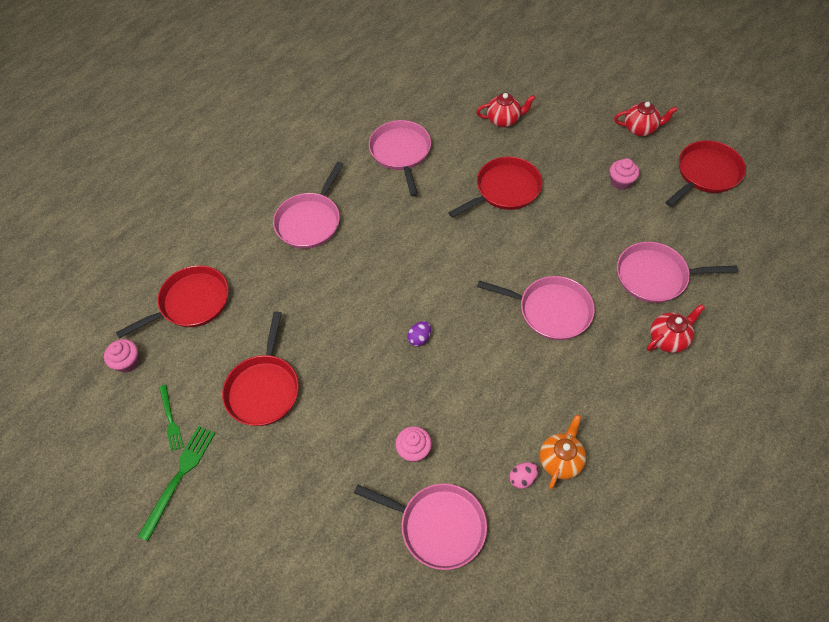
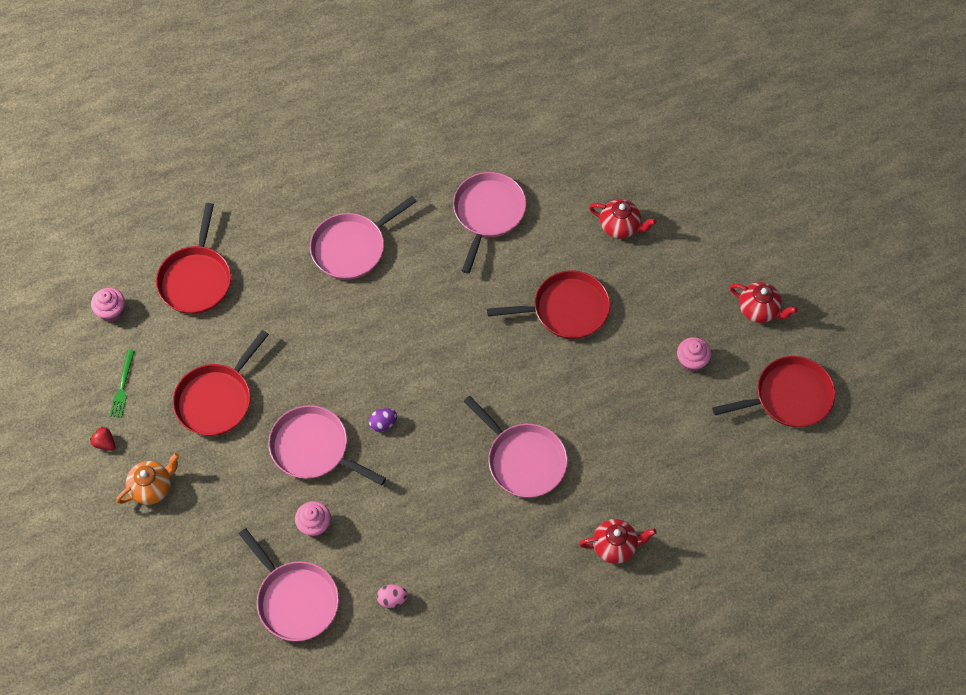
camera: 25 degrees right, 5 degrees up
(179, 477) = (104, 443): green fork -> red strawberry
(191, 302) = (196, 279): red pan -> red pan turned 105 degrees clockwise
(560, 460) = (436, 602): orange teapot -> orange teapot (152, 488)
(655, 276) = (650, 479): pink pan -> pink pan (313, 448)

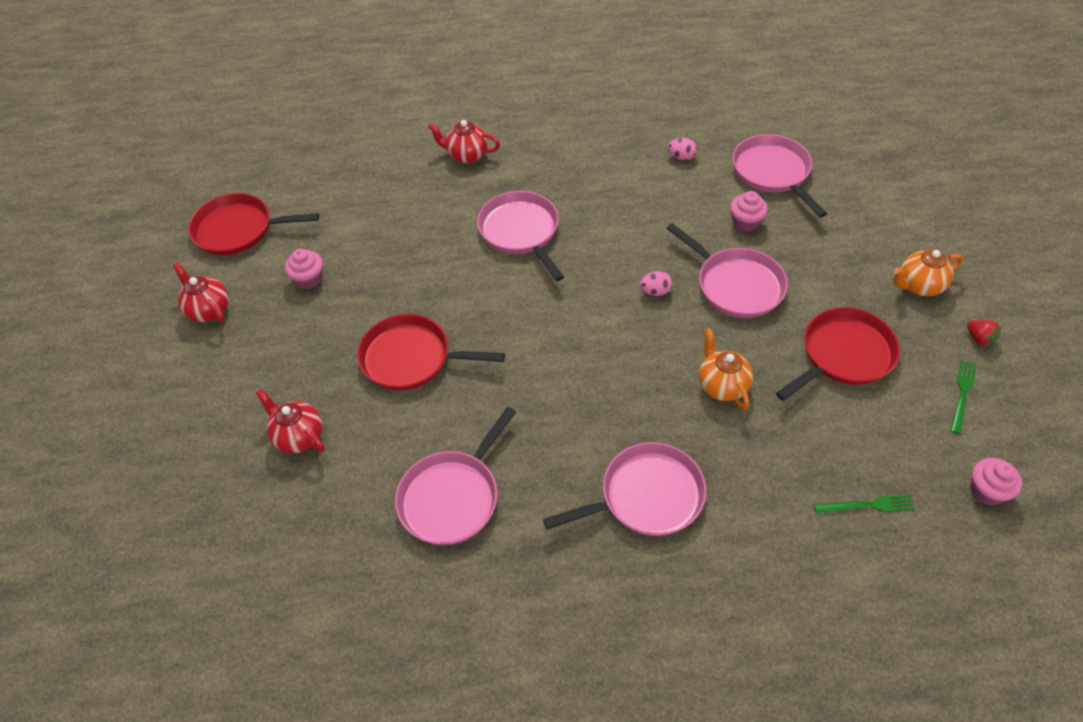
camera: 160 degrees left, 10 degrees down
(196, 279) = (867, 505): red pan -> green fork
(311, 347) = (722, 385): none -> orange teapot
(383, 424) = (655, 291): purple egg -> pink egg

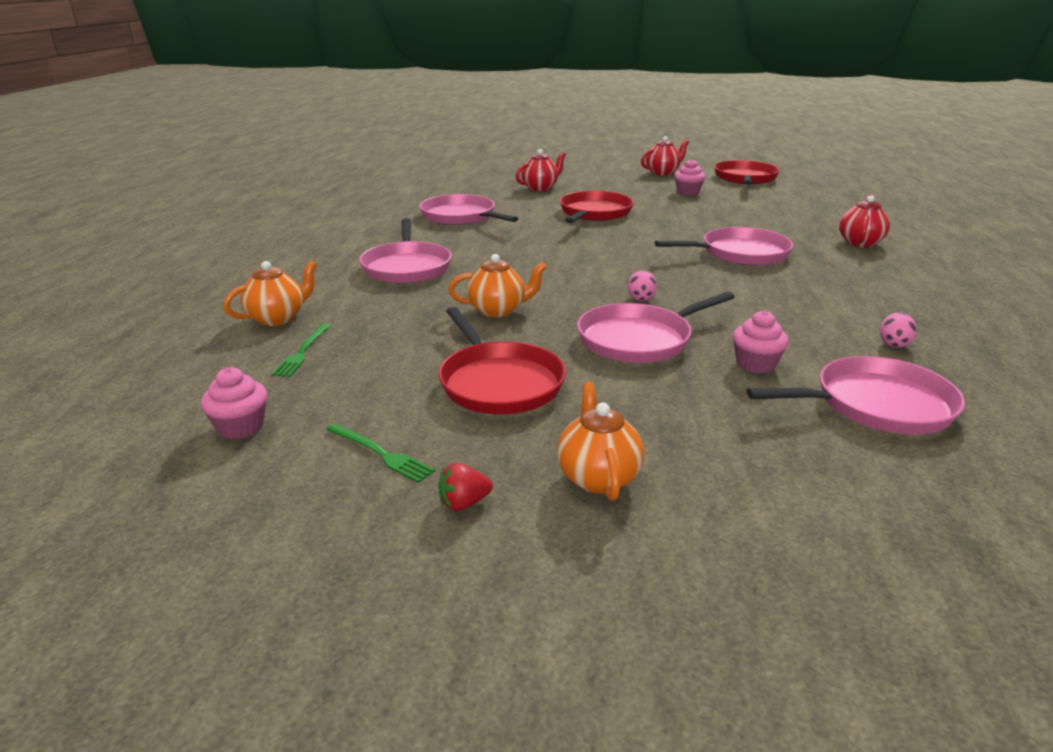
camera: 100 degrees right, 25 degrees down
(818, 562) = (277, 318): none -> orange teapot

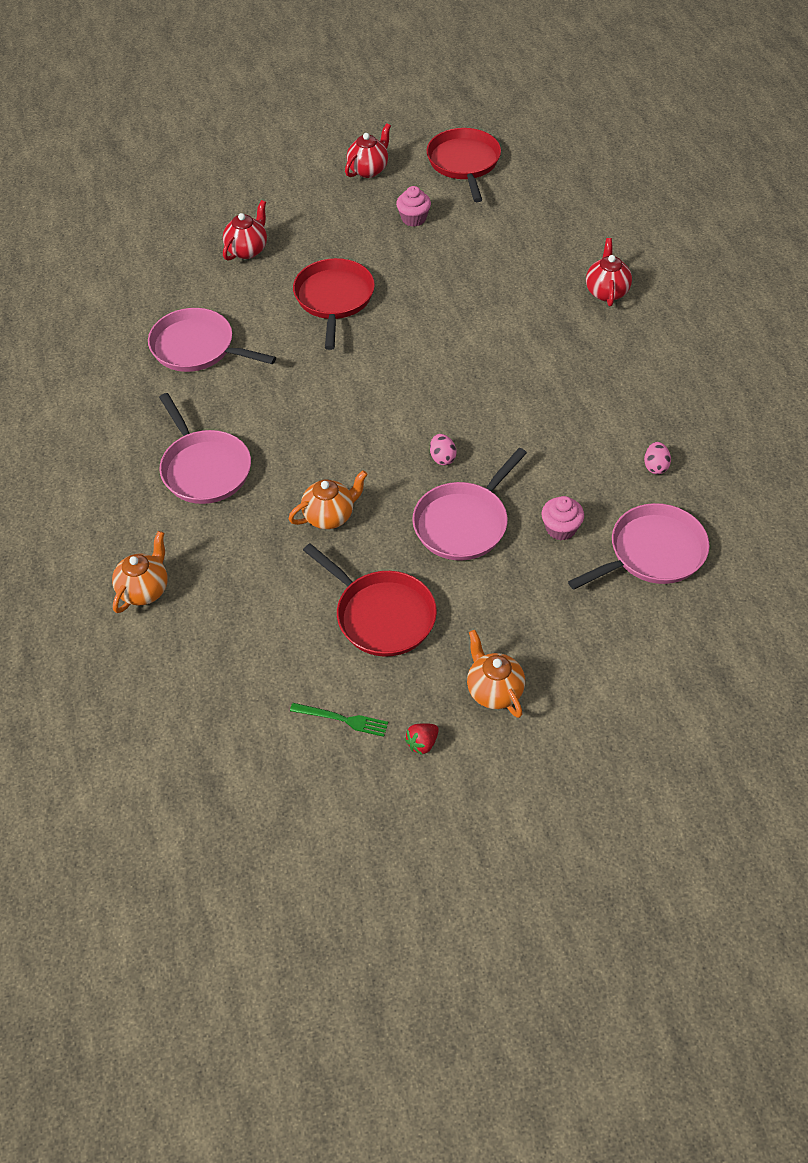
camera: 20 degrees left, 25 degrees up
(241, 427) = (225, 729): pink cupcake -> none
(302, 352) = (203, 629): green fork -> none
(740, 253) = (504, 348): pink pan -> none

